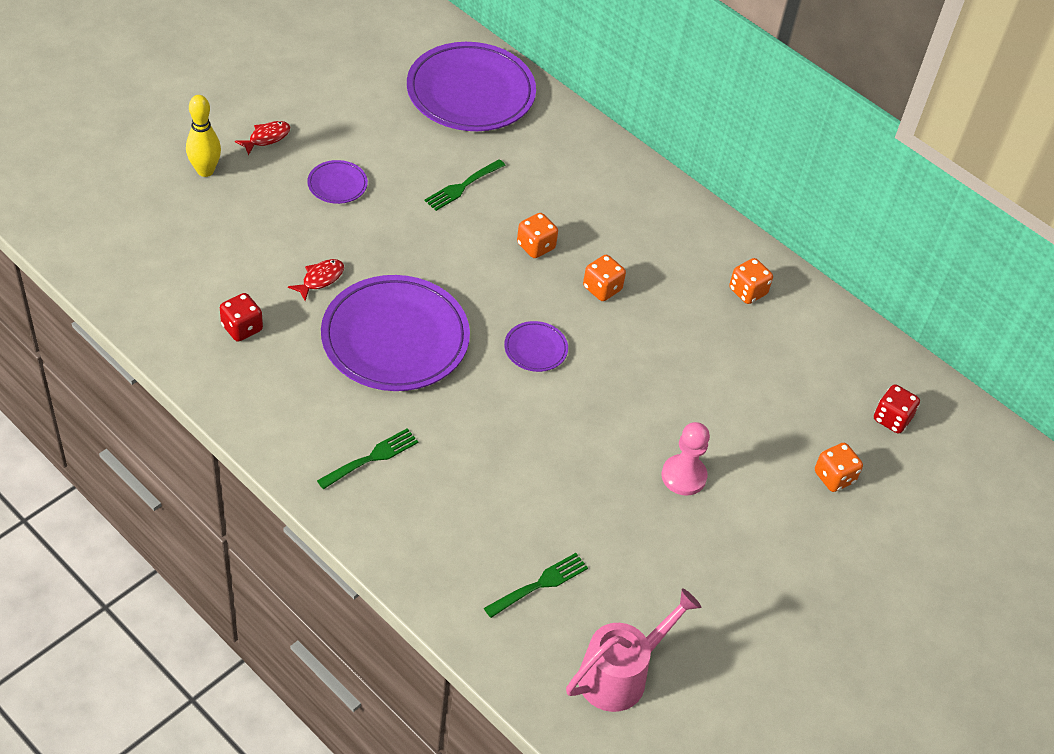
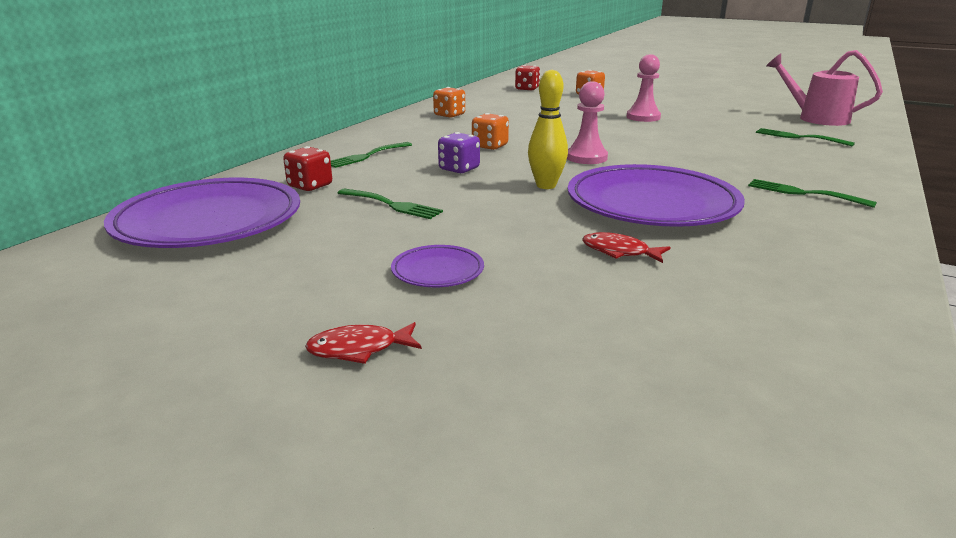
camera: 100 degrees left, 25 degrees down
(205, 171) = (485, 395): yellow bowling pin -> yellow bowling pin (546, 185)
(242, 328) = (764, 283): red dice -> red dice (310, 186)
(266, 138) = (359, 349): red fish -> red fish turned 45 degrees counterclockwise
(535, 349) = (586, 157): purple plate -> pink pawn
(536, 246) = (459, 169): orange dice -> purple dice
(600, 194) = (367, 156): none -> green fork

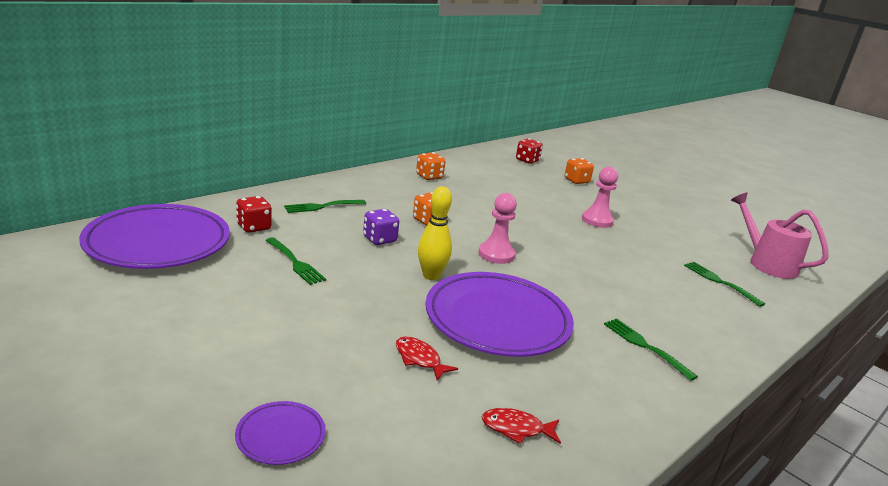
camera: 15 degrees right, 0 degrees up
(359, 349) = (159, 385): red fish -> red fish (516, 429)
(437, 271) = (269, 335): purple plate -> purple plate (280, 436)

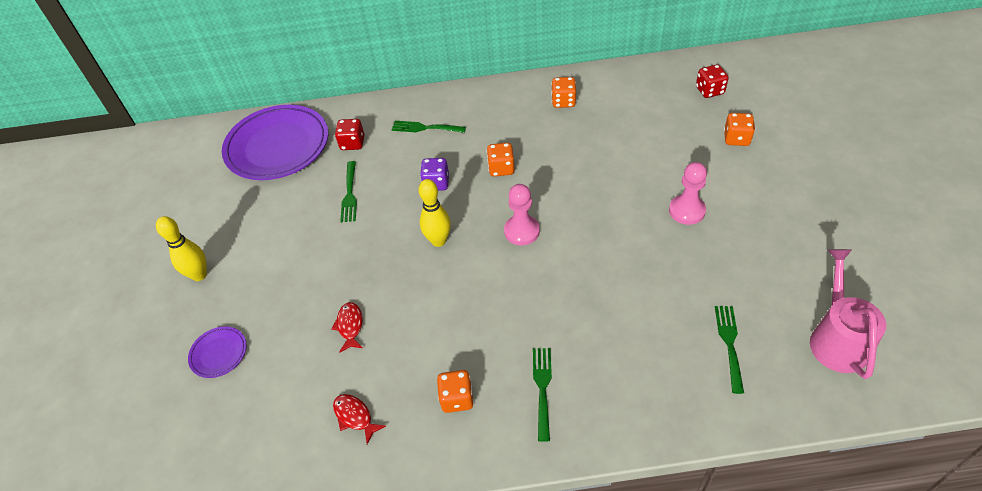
camera: 45 degrees right, 25 degrees up
(164, 372) = (199, 275): none -> yellow bowling pin
(497, 319) = (445, 309): purple plate -> none
(590, 378) = (457, 398): none -> orange dice

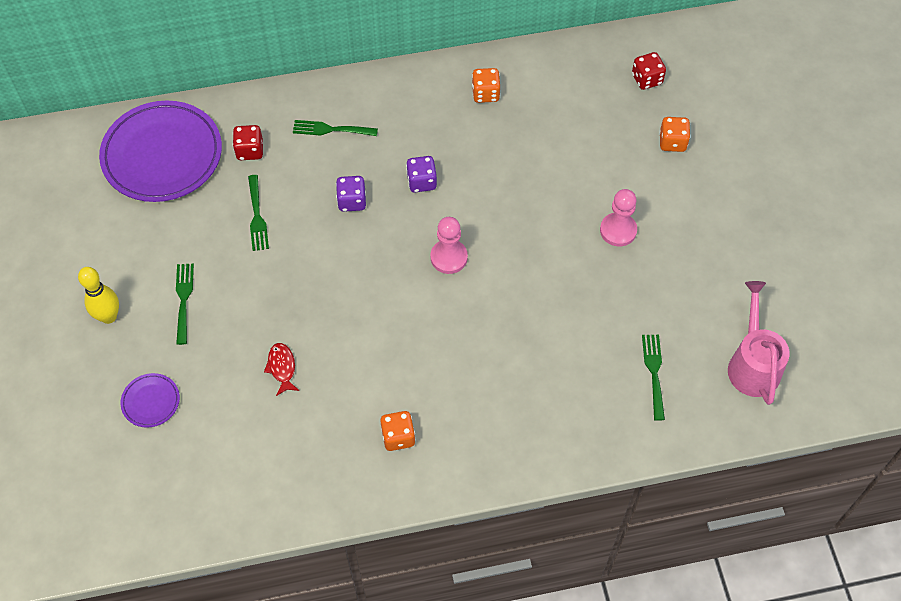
camera: 10 degrees left, 10 degrees up
(355, 416) = (301, 458): red fish -> none
(438, 241) = (362, 270): yellow bowling pin -> none
(501, 168) = (421, 182): orange dice -> purple dice
(542, 388) = (479, 423): green fork -> green fork (184, 300)

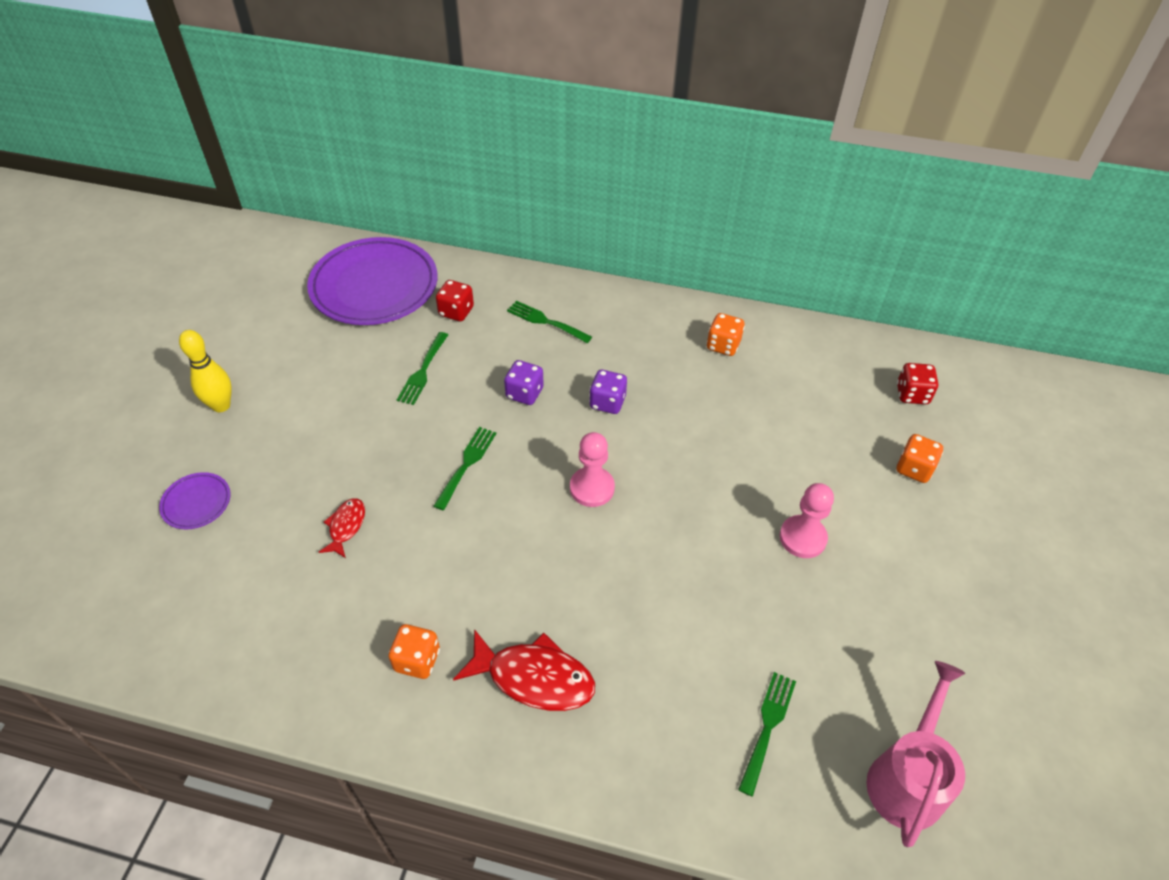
camera: 25 degrees right, 10 degrees down
(184, 300) = (300, 419): green fork -> green fork (466, 464)
(485, 411) = (534, 677): none -> red fish

